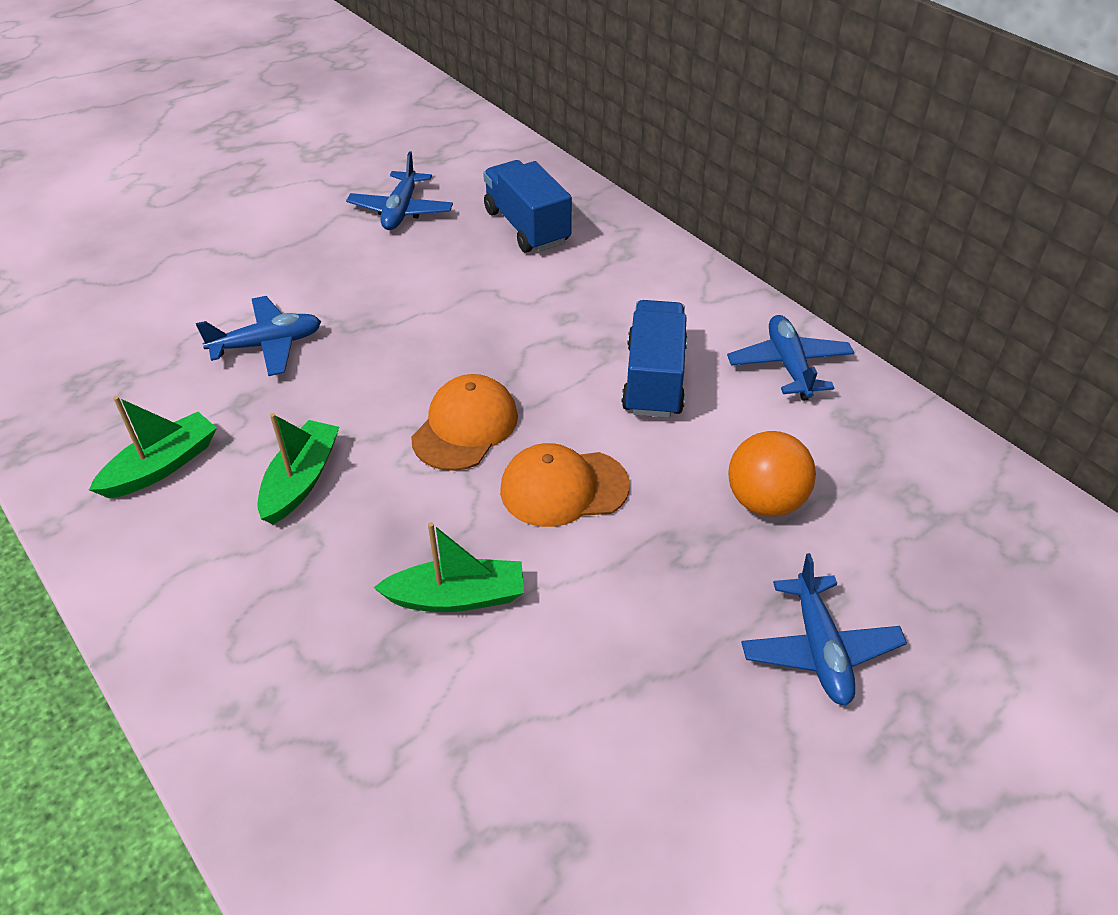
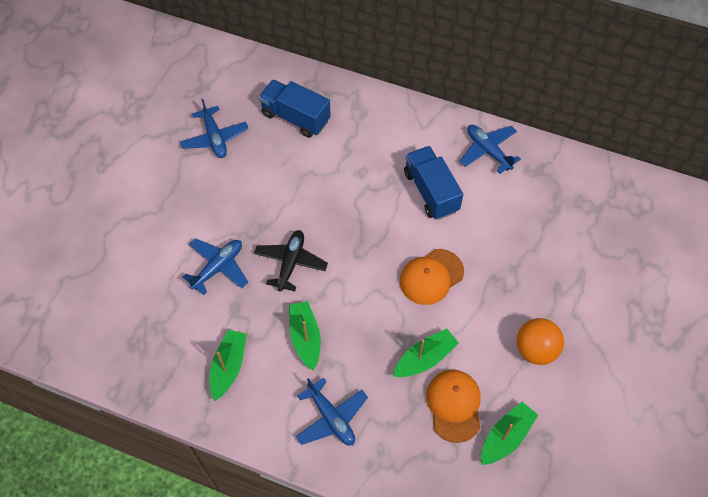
camera: 30 degrees left, 15 degrees up
(368, 380) = (291, 263): none -> black plane
(465, 427) = (360, 266): orange cap -> orange cap (454, 405)
(497, 798) = (506, 437): none -> green boat
(765, 501) = (523, 237): orange ball -> orange ball (535, 350)
(819, 649) = (586, 301): blue plane -> blue plane (331, 418)

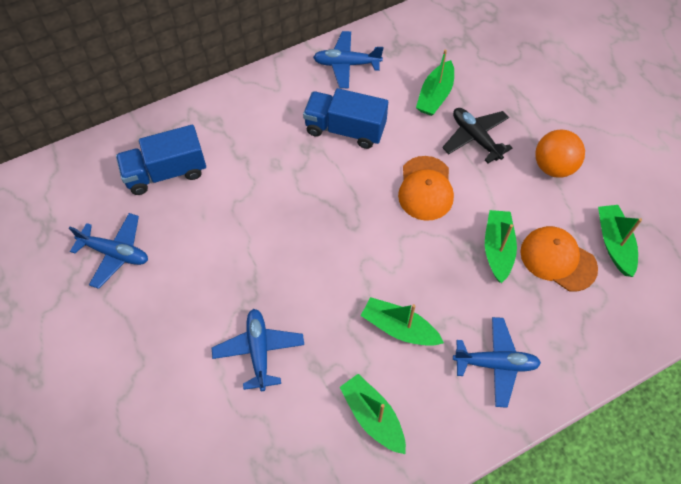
camera: 50 degrees left, 0 degrees up
(291, 263) = (312, 285): black plane -> black plane (475, 138)
(519, 226) = (435, 95): none -> green boat

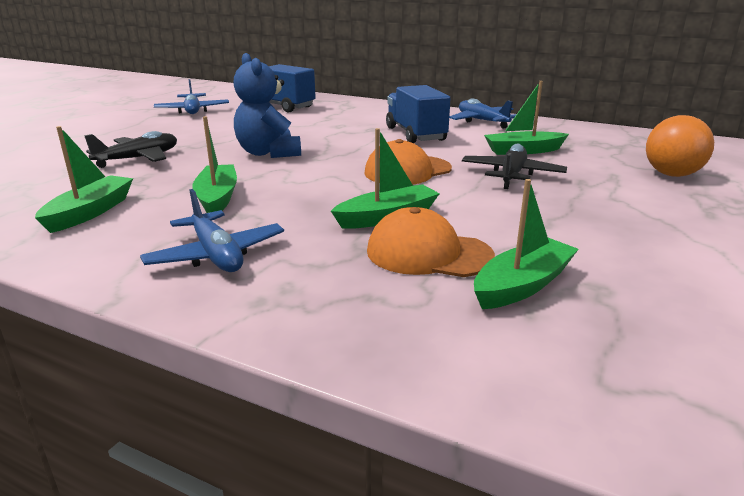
camera: 55 degrees right, 35 degrees down
(259, 351) = (138, 159): blue plane -> black plane
(317, 252) = (268, 153): none -> blue teddy bear
(553, 167) = (560, 217): orange ball -> orange ball (672, 174)
(558, 259) = (428, 253): orange cap -> orange cap turned 75 degrees counterclockwise

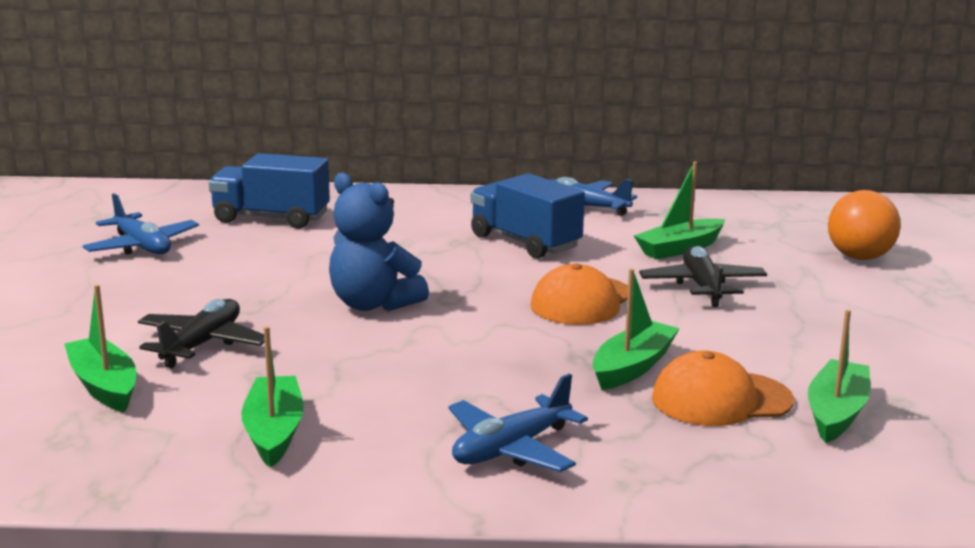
camera: 25 degrees left, 5 degrees down
(216, 255) = (511, 449): blue plane -> blue plane turned 105 degrees clockwise
(217, 198) = (406, 382): green boat -> green boat (104, 386)

